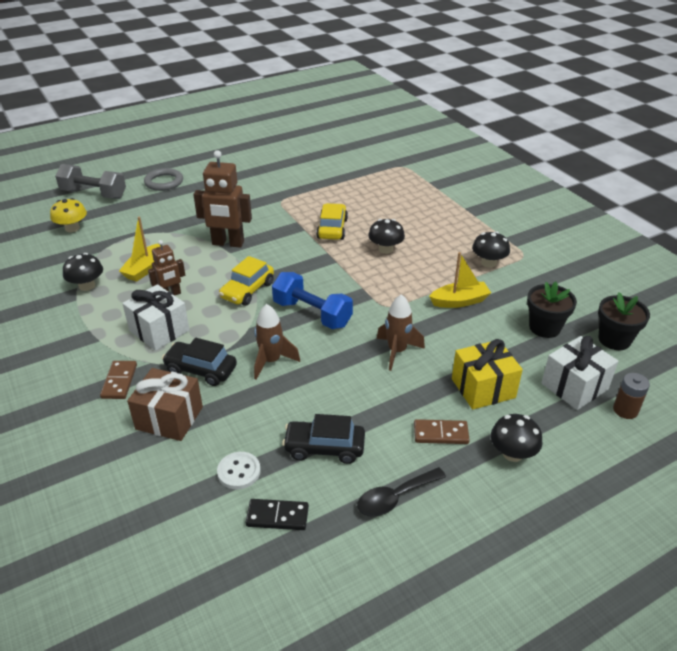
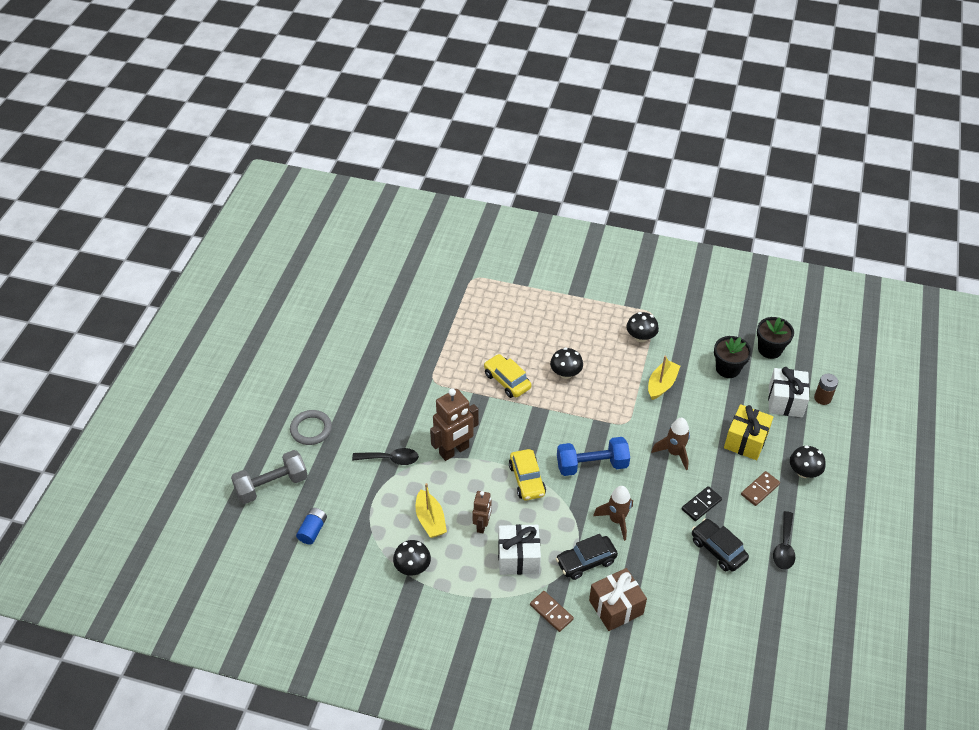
camera: 45 degrees left, 10 degrees up
(72, 228) = (313, 530): yellow mushroom -> blue battery
(181, 223) = (390, 459): none -> black spoon
(239, 471) = (697, 602): white button -> none
(277, 516) = (747, 608): black domino -> black domino (701, 505)
(324, 448) = (718, 549): black car -> black car turned 90 degrees clockwise

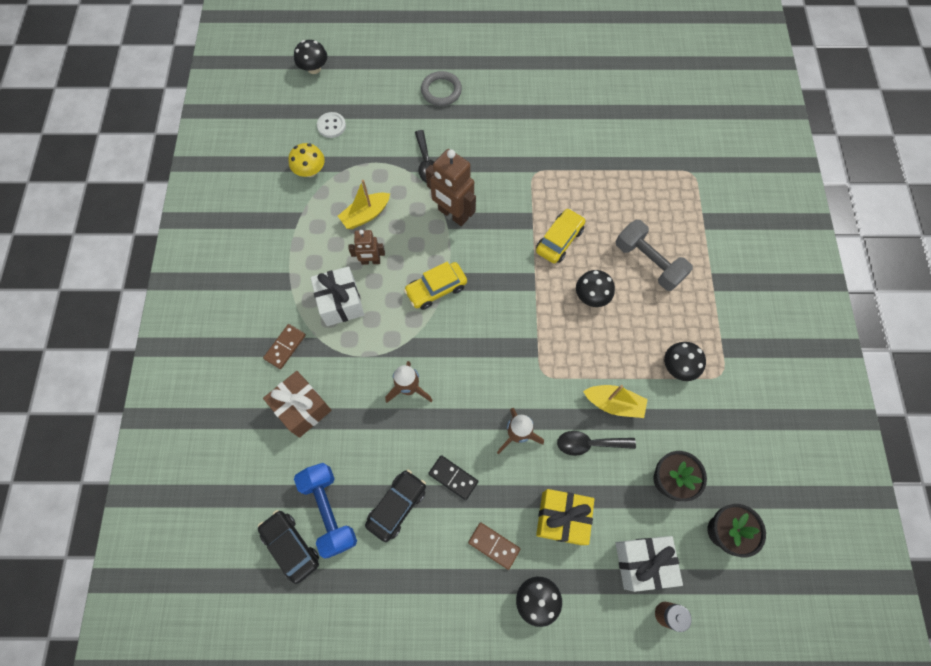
camera: 75 degrees right, 20 degrees up
(272, 485) = (371, 81): grey dumbbell -> grey dumbbell (648, 262)
(313, 530) = (331, 126): blue battery -> white button
(360, 559) = (310, 171): none -> yellow mushroom
(412, 567) = (310, 214): black mushroom -> black mushroom (314, 68)
(586, 561) = (350, 368): black car -> black car (291, 546)
(592, 465) = (474, 349): blue dumbbell -> blue dumbbell (329, 511)
(784, 547) = (419, 585): black spoon -> black spoon (589, 444)

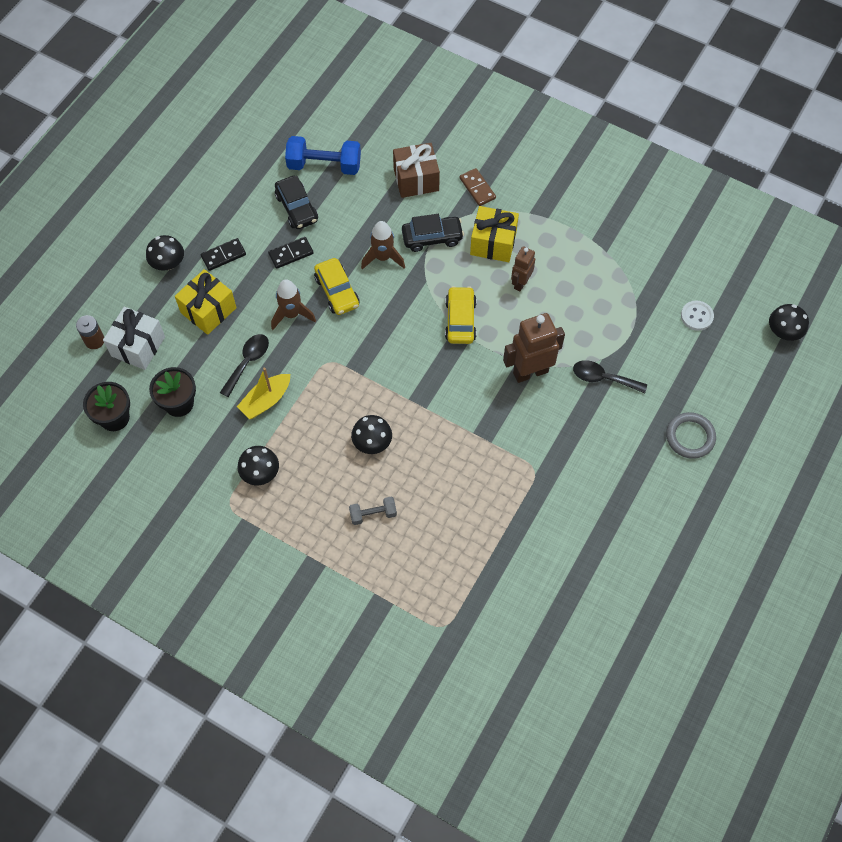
camera: 120 degrees right, 5 degrees down
(291, 546) = (316, 133): black car -> black car (432, 238)
(310, 171) = (650, 276): yellow mushroom -> none
(341, 303) = (493, 243): white gift -> yellow gift
(365, 215) = (572, 300): yellow boat -> none
(494, 545) = (223, 255): brown domino -> black domino
(559, 240) = (446, 449): yellow car -> yellow car (337, 292)
(648, 262) = (373, 514): grey dumbbell -> grey dumbbell, size x0.55

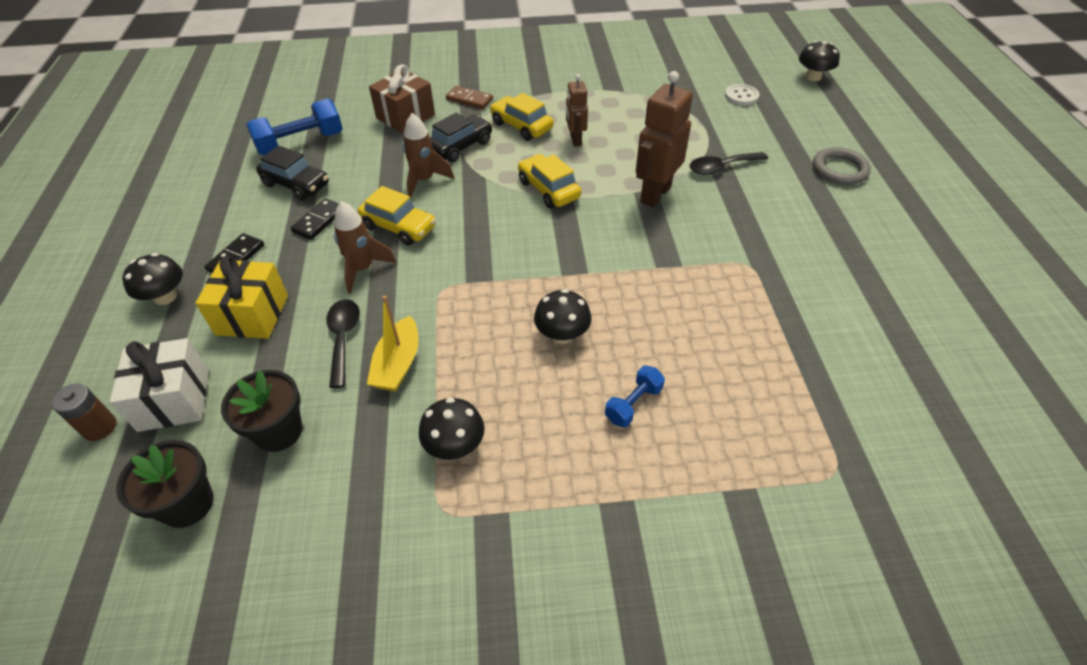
camera: 35 degrees left, 15 degrees down
(373, 514) = (633, 404): grey dumbbell -> blue dumbbell
(493, 243) = (521, 126): yellow gift -> yellow car

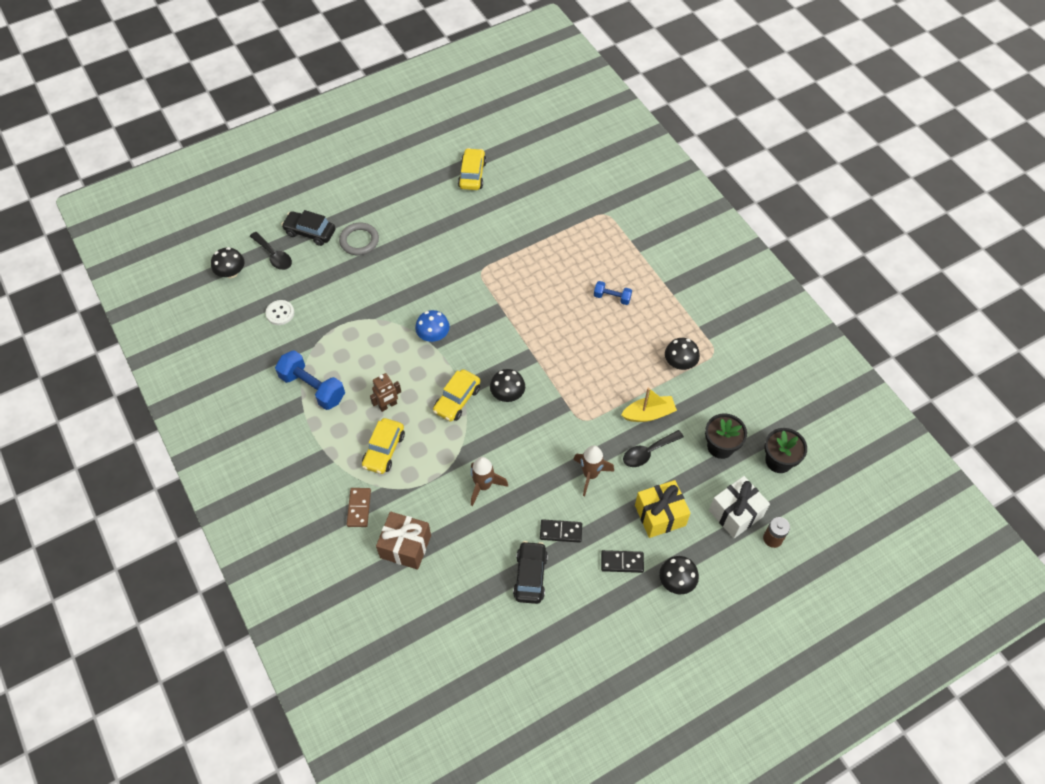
camera: 115 degrees left, 10 degrees up
(301, 143) = (479, 609): blue dumbbell -> blue dumbbell (312, 387)
(399, 227) = (541, 475): yellow car -> yellow car (472, 174)
(460, 146) = (430, 482): black car -> black car (310, 232)
(562, 334) = (584, 344): black mushroom -> black mushroom (507, 394)
(655, 194) = (433, 335): brown robot -> blue mushroom
(721, 167) = (385, 305): black spoon -> black spoon (274, 255)

